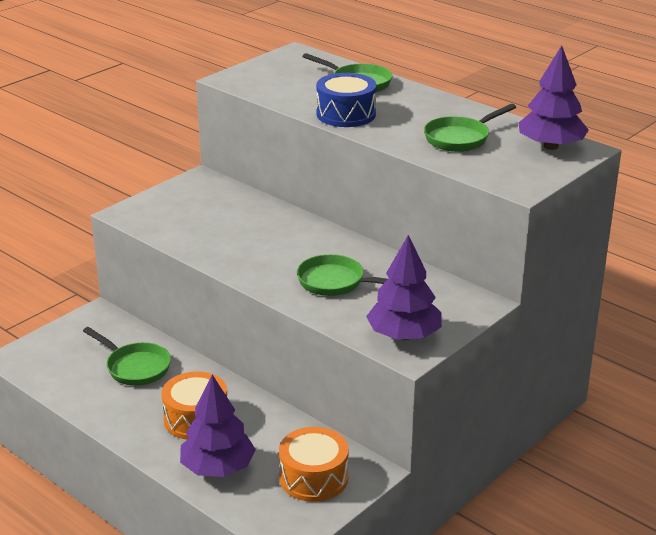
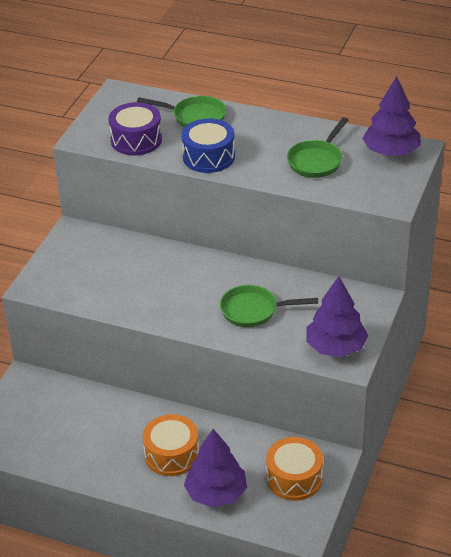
camera: 20 degrees left, 10 degrees up
(135, 367) = (90, 421): green pan -> none
(282, 89) = (136, 140): none -> purple drum

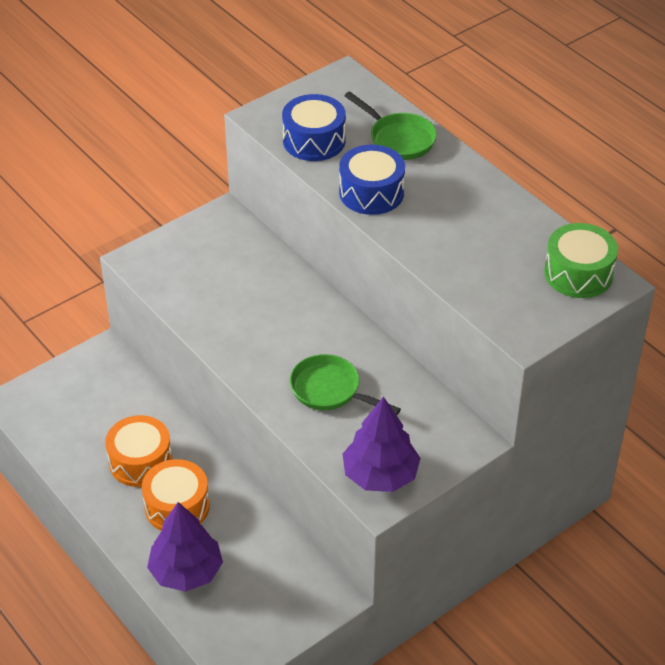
camera: 30 degrees right, 5 degrees up
(136, 140) = (314, 140): purple drum -> blue drum
(294, 478) = (276, 597): orange drum -> orange drum (140, 461)
(317, 161) = (484, 248): green pan -> none
(391, 152) = (578, 273): purple tree -> green drum

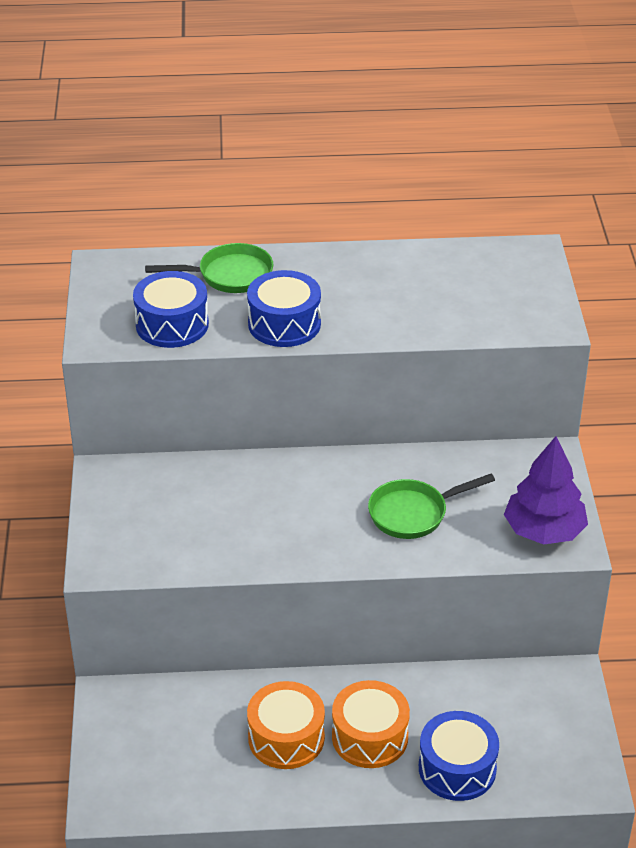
camera: 55 degrees left, 5 degrees down
(186, 571) = (457, 768): purple tree -> blue drum
(578, 273) = (507, 262): green drum -> none

